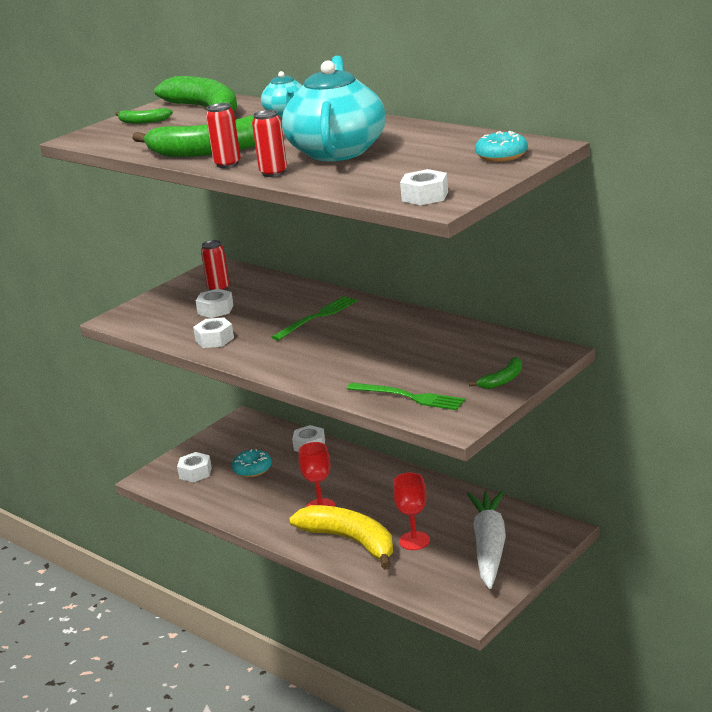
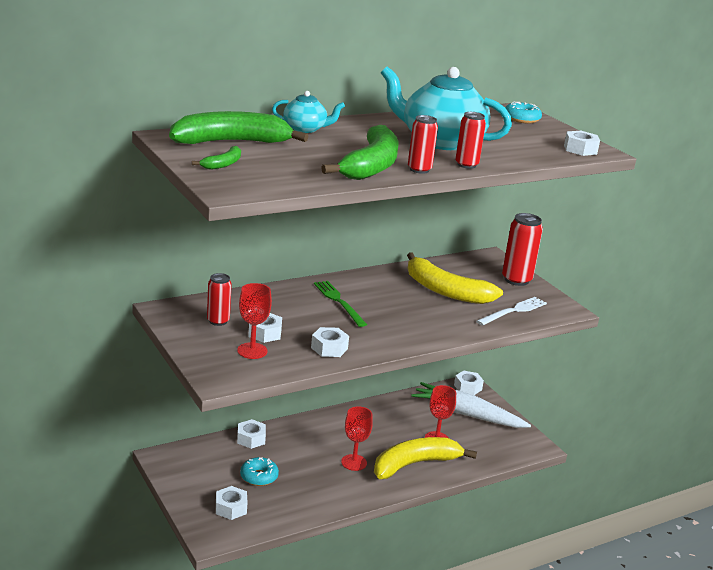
camera: 75 degrees left, 0 degrees up
(177, 315) = (252, 351): none -> red goblet
(409, 397) = (513, 311): green fork -> white fork
(413, 353) = (445, 291): none -> yellow banana
(503, 380) = (516, 280): green banana -> red can
(554, 530) = (467, 387): none -> white nut

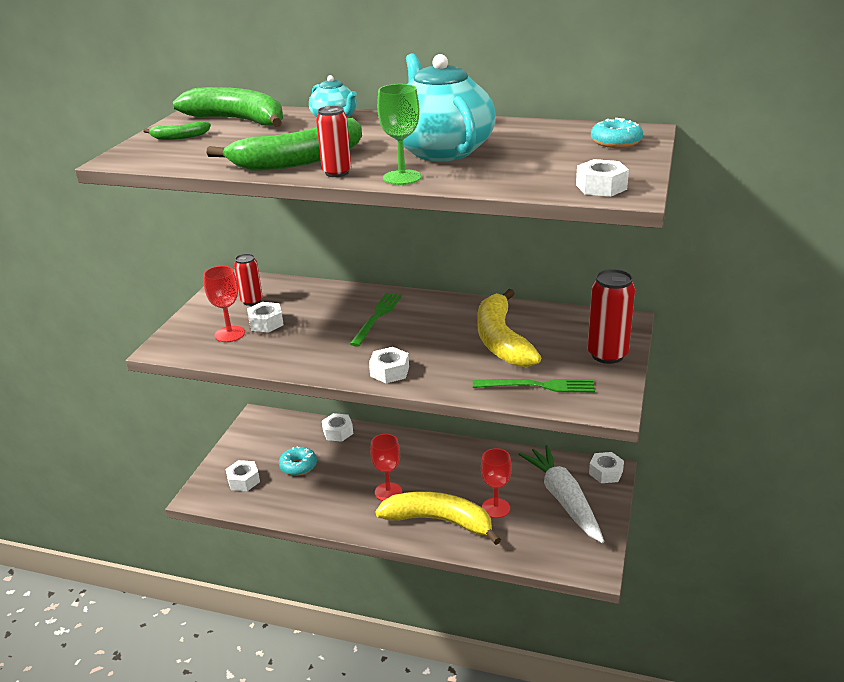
camera: 50 degrees right, 5 degrees up
(329, 348) = (290, 355): white nut -> white nut (389, 371)
(466, 165) = (402, 177): red can -> green goblet
(513, 311) = (538, 386): white fork -> green fork

